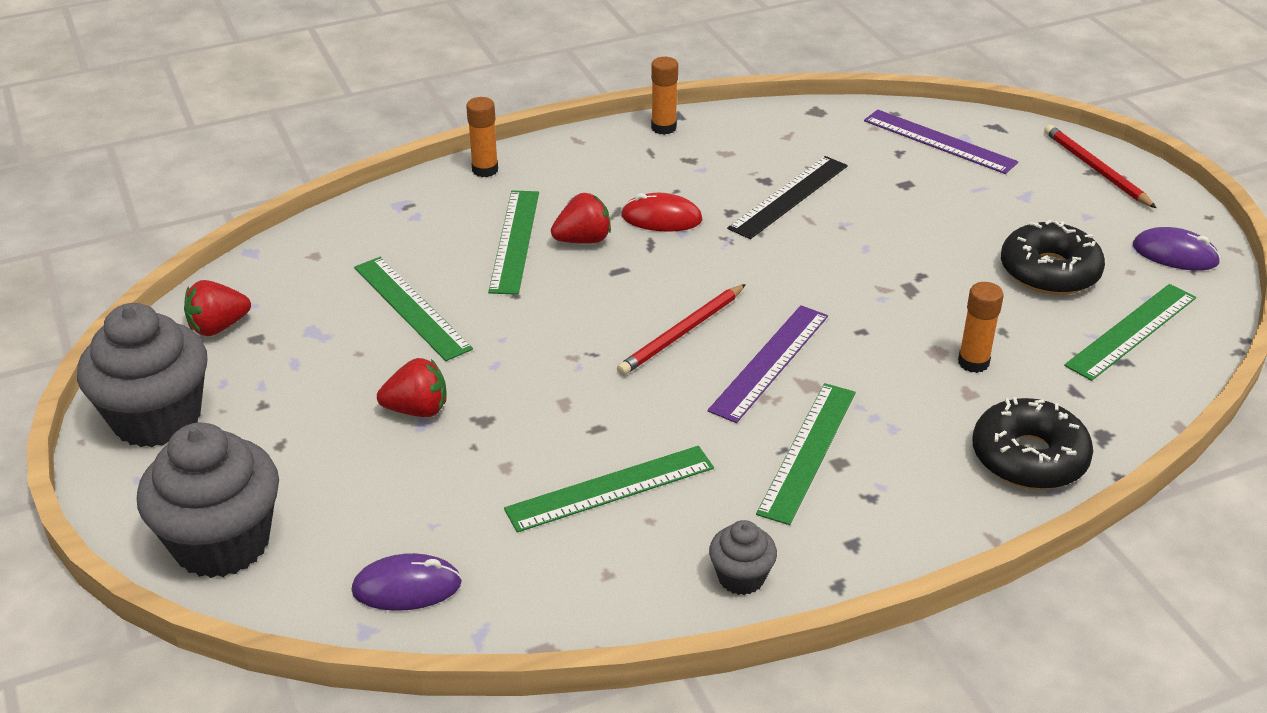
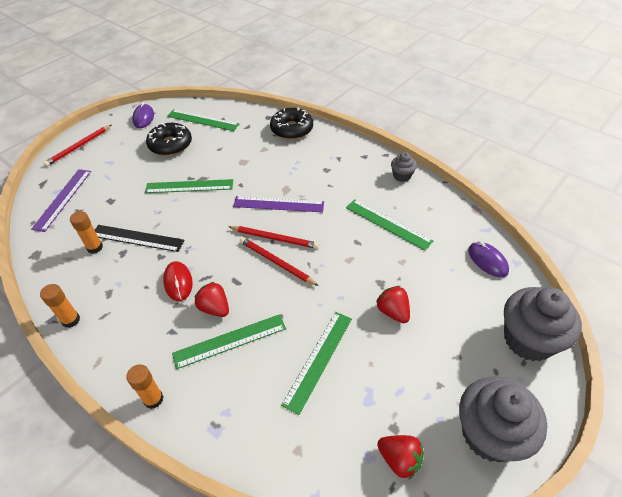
camera: 115 degrees left, 10 degrees up
(624, 320) = (276, 262): none -> red pencil
(807, 451) = (326, 178): green ruler -> green ruler (189, 186)
(973, 362) = (245, 151): orange glue stick -> orange glue stick (95, 247)

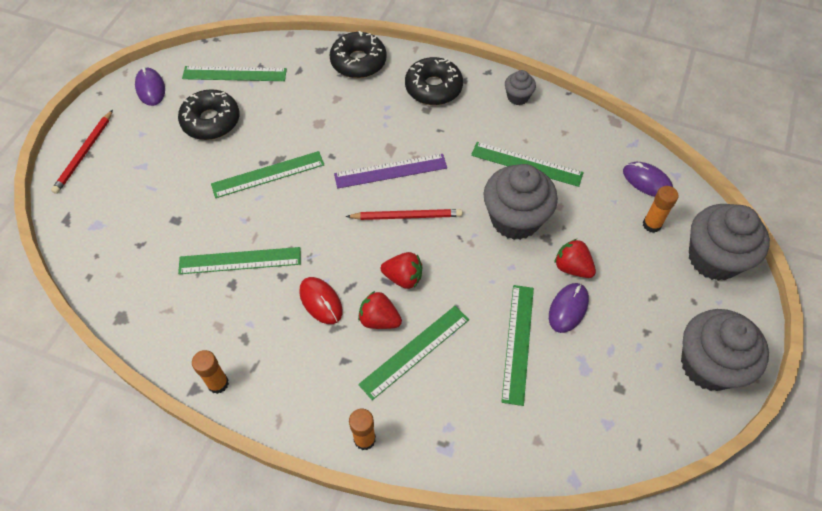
camera: 20 degrees left, 10 degrees up
(63, 199) = (109, 234): purple ruler -> none
(95, 247) = (193, 287): orange glue stick -> orange glue stick (651, 224)
(137, 238) = (240, 261): black ruler -> green ruler
(276, 262) = (423, 245): red pencil -> none
(338, 156) = (433, 88): none -> black donut
(360, 262) = (515, 219): none -> grey cupcake
(375, 344) = (568, 308): none -> purple mouse
(399, 459) = (636, 416): red strawberry -> red strawberry (403, 278)

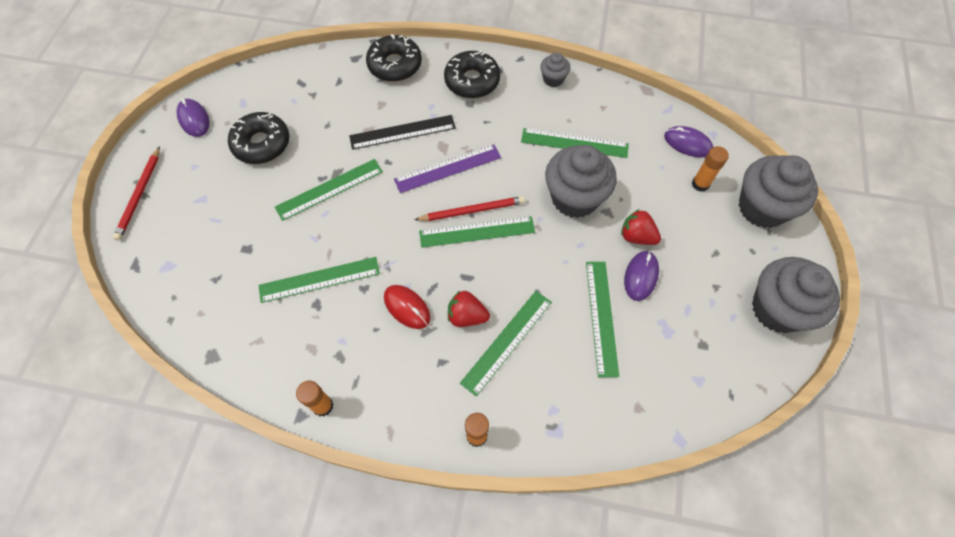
camera: 10 degrees left, 5 degrees up
(234, 74) = (275, 93): green ruler -> green ruler (477, 232)
(352, 129) = (402, 132): none -> black ruler
(403, 278) = (481, 271): red strawberry -> none

